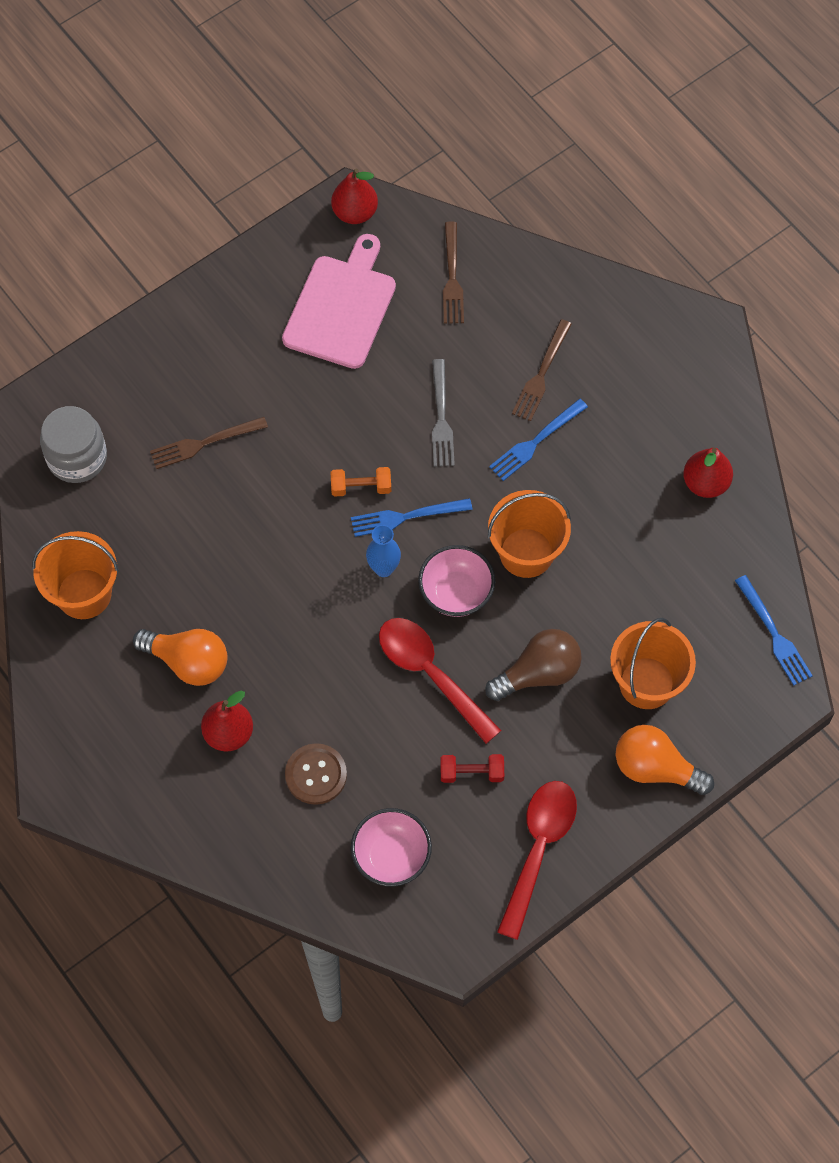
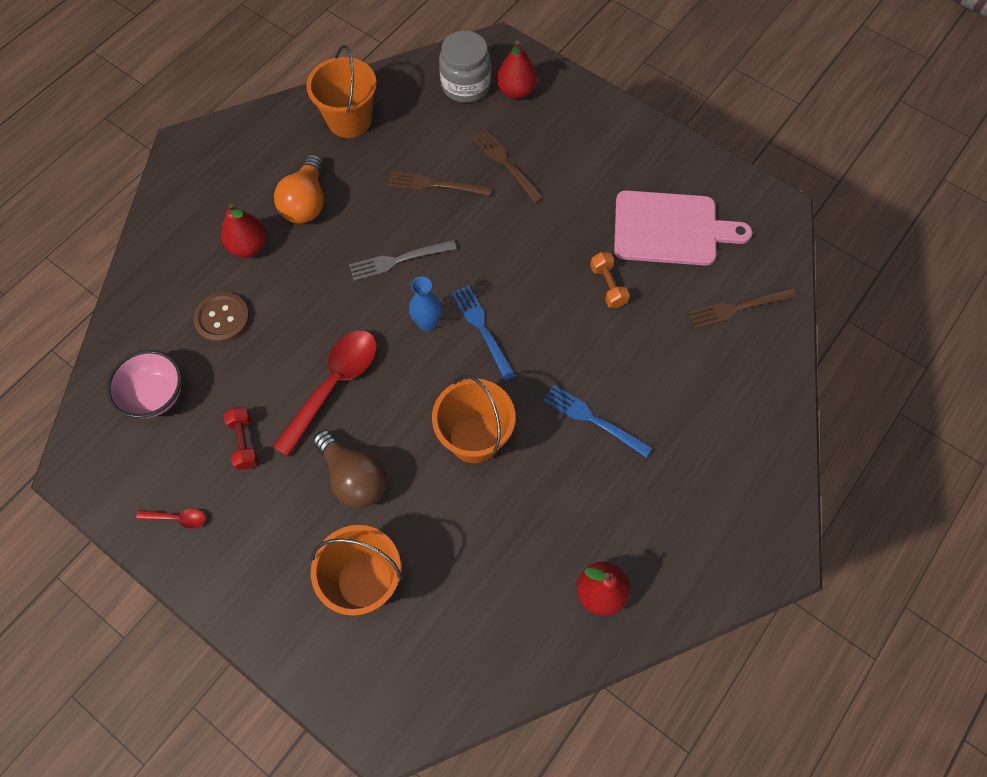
camera: 75 degrees right, 0 degrees up
(355, 213) = (769, 216): red pear -> red pear (516, 91)
(361, 487) = (500, 286): orange dumbbell -> orange dumbbell (608, 286)
(441, 418) = (589, 334): grey fork -> grey fork (398, 260)
(456, 593) = (418, 387): pink bowl -> none
(538, 849) = (177, 518): red spoon -> red spoon, size x0.44
(541, 374) = (666, 408): brown fork -> brown fork (434, 185)
(655, 768) = (276, 610): orange light bulb -> none
(774, 634) = (448, 703): blue fork -> none

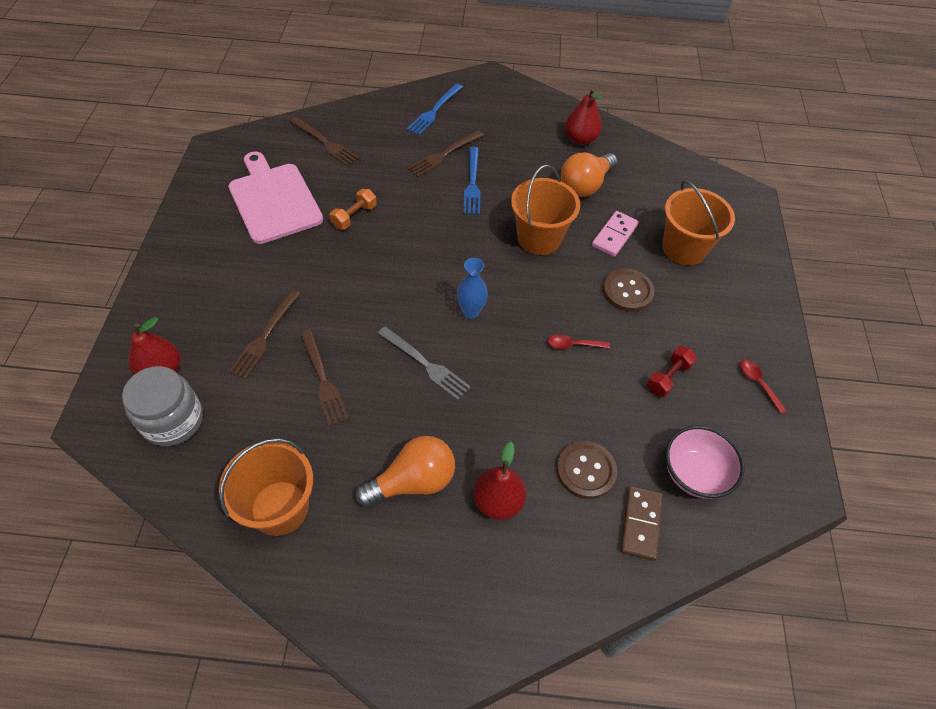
camera: 125 degrees left, 10 degrees down
(156, 328) = (640, 524): none -> brown domino
(333, 385) = (573, 345): red spoon -> red spoon, size x0.44
(354, 477) = (627, 291): brown light bulb -> brown button
(429, 518) = (614, 235): none -> pink domino
(481, 328) = (448, 275): blue fork -> blue fork (434, 111)
(520, 540) = (585, 185): none -> orange light bulb
(655, 415) = (444, 155): none -> brown fork

